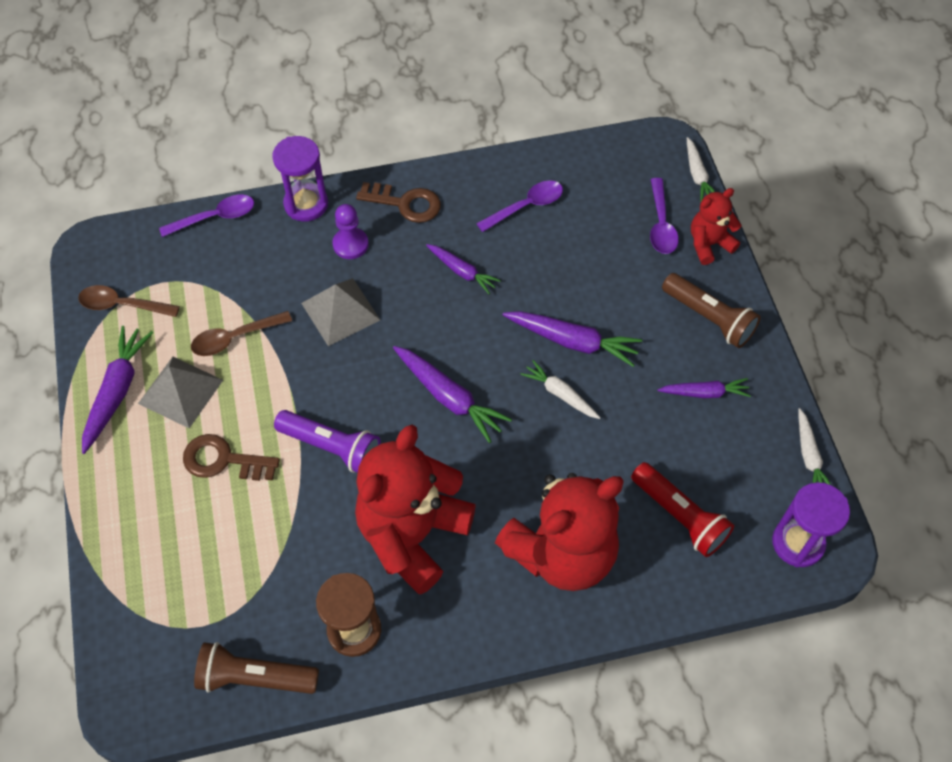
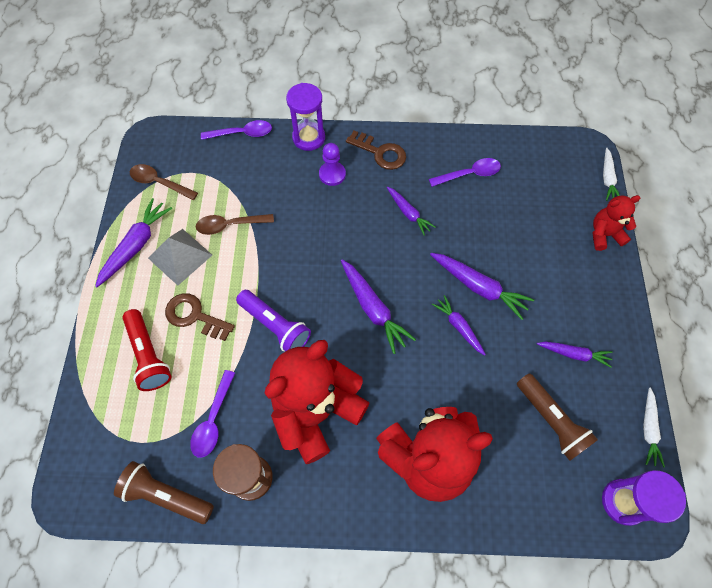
camera: 15 degrees right, 5 degrees up
(340, 311) = (311, 223): grey pyramid -> none
(560, 394) = (458, 327): white carrot -> purple carrot
(661, 224) = (570, 211): purple spoon -> purple spoon (213, 420)
(679, 516) = (530, 452): red flashlight -> red flashlight (148, 355)
(709, 318) = (591, 294): brown flashlight -> brown flashlight (551, 420)

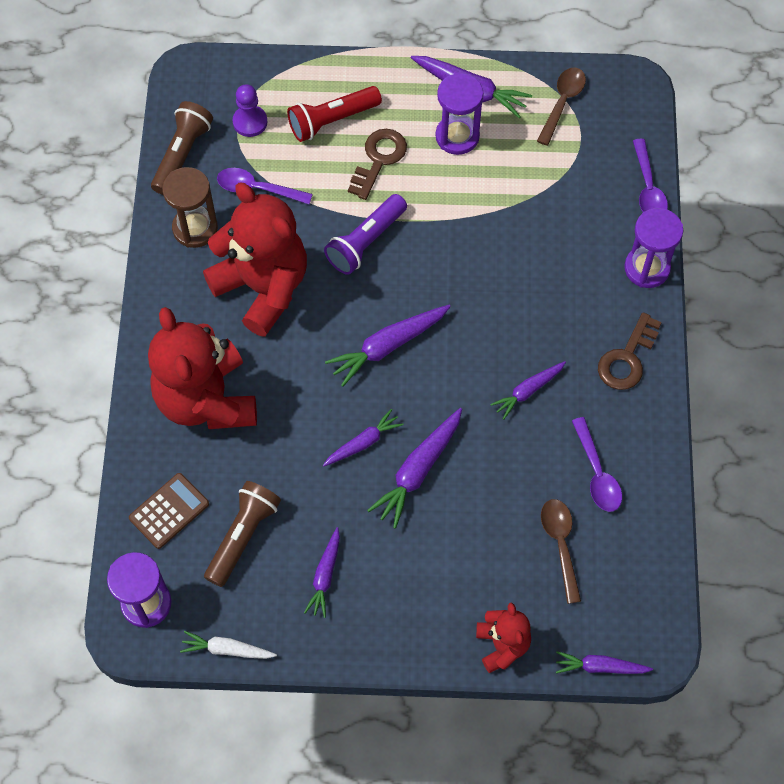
camera: 90 degrees right, 0 degrees up
(180, 256) = (457, 136): grey pyramid -> purple hourglass
(230, 225) = (502, 185): brown spoon -> brown spoon (560, 544)
(332, 174) = (586, 298): purple pawn -> purple pawn (250, 122)
(536, 486) = (169, 511): none -> brown calculator
(551, 420) = (242, 537): brown flashlight -> brown flashlight turned 150 degrees clockwise
(607, 179) = (600, 667): white carrot -> purple carrot

